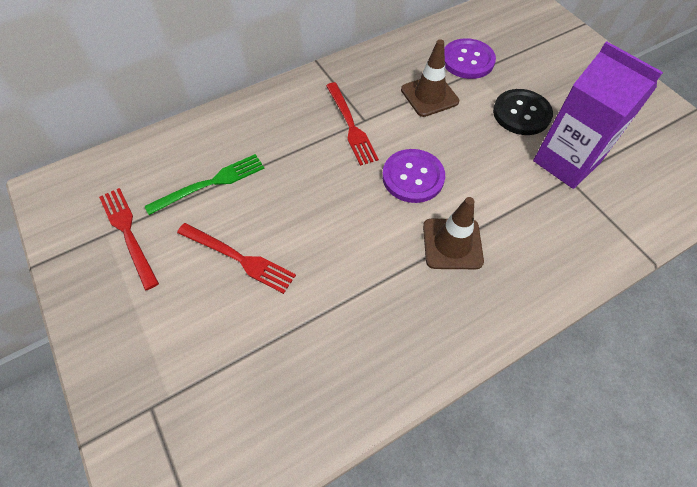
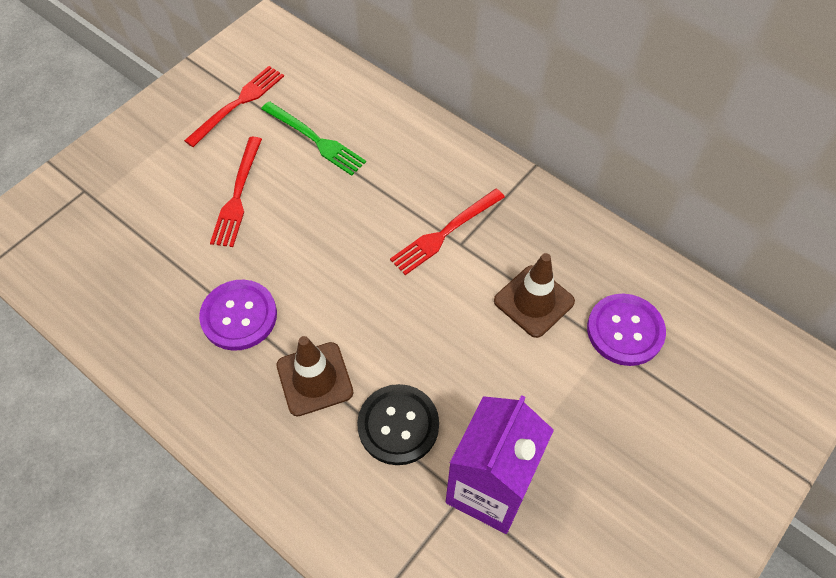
camera: 70 degrees right, 0 degrees up
(413, 177) = (394, 316): purple button -> purple button (239, 316)
(521, 113) = (554, 418): black button -> black button (398, 425)

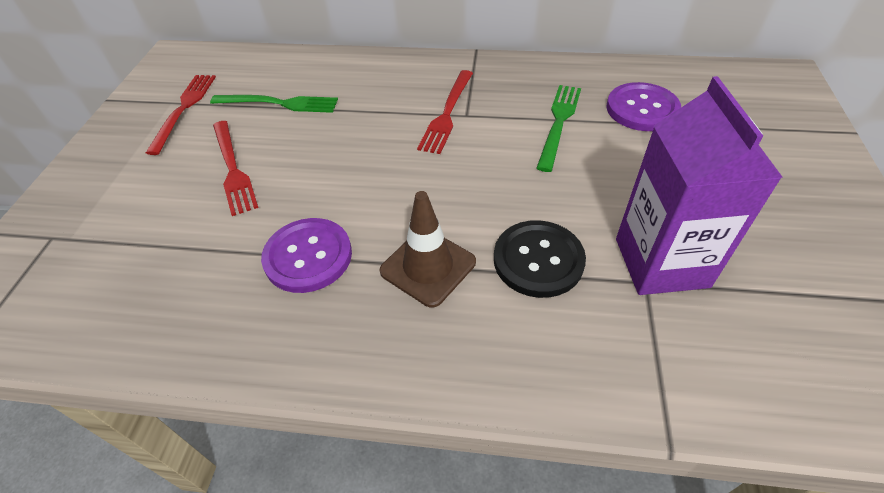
camera: 30 degrees left, 10 degrees down
(534, 301) = (559, 123): brown traffic cone -> green fork

